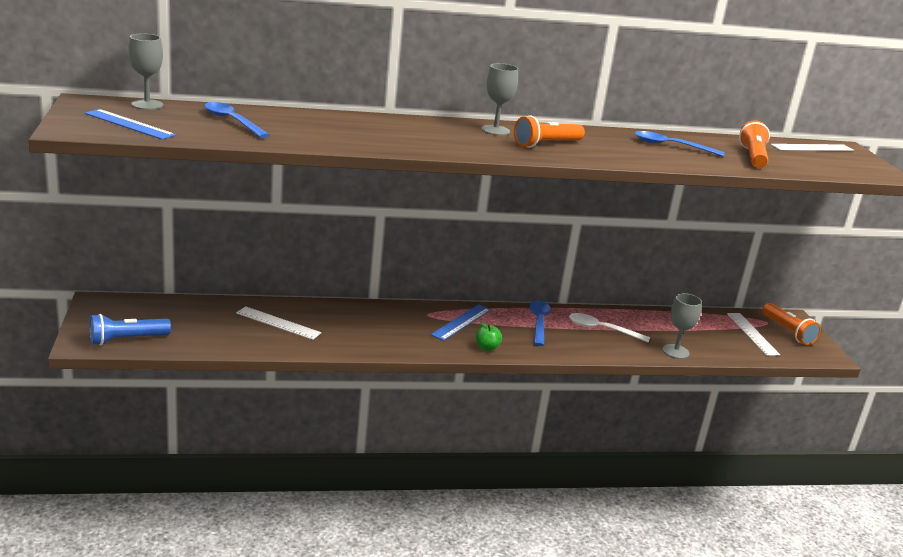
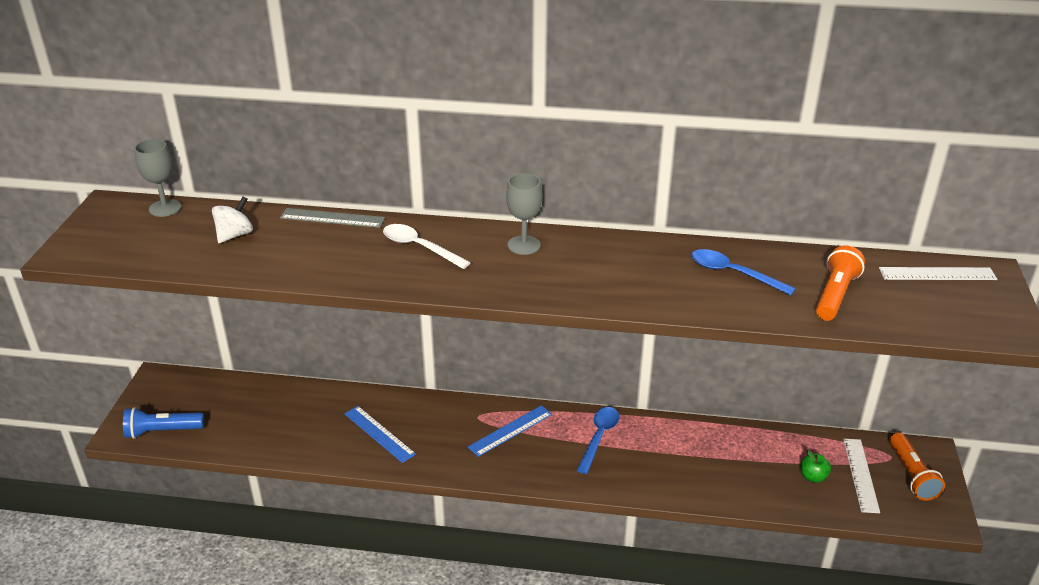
camera: 20 degrees right, 10 degrees up
(129, 124) = (128, 243): blue ruler -> blue ruler (379, 434)
(232, 121) = (235, 235): blue spoon -> white spinning top
(278, 323) = (316, 418): white ruler -> none
(315, 113) = (332, 218): none -> grey ruler
(487, 348) = (521, 471): green apple -> green apple (813, 477)
(546, 144) = (570, 271): orange flashlight -> none
(602, 329) = (670, 454): white spoon -> white spoon (419, 247)
(675, 351) = (745, 496): grey goblet -> none

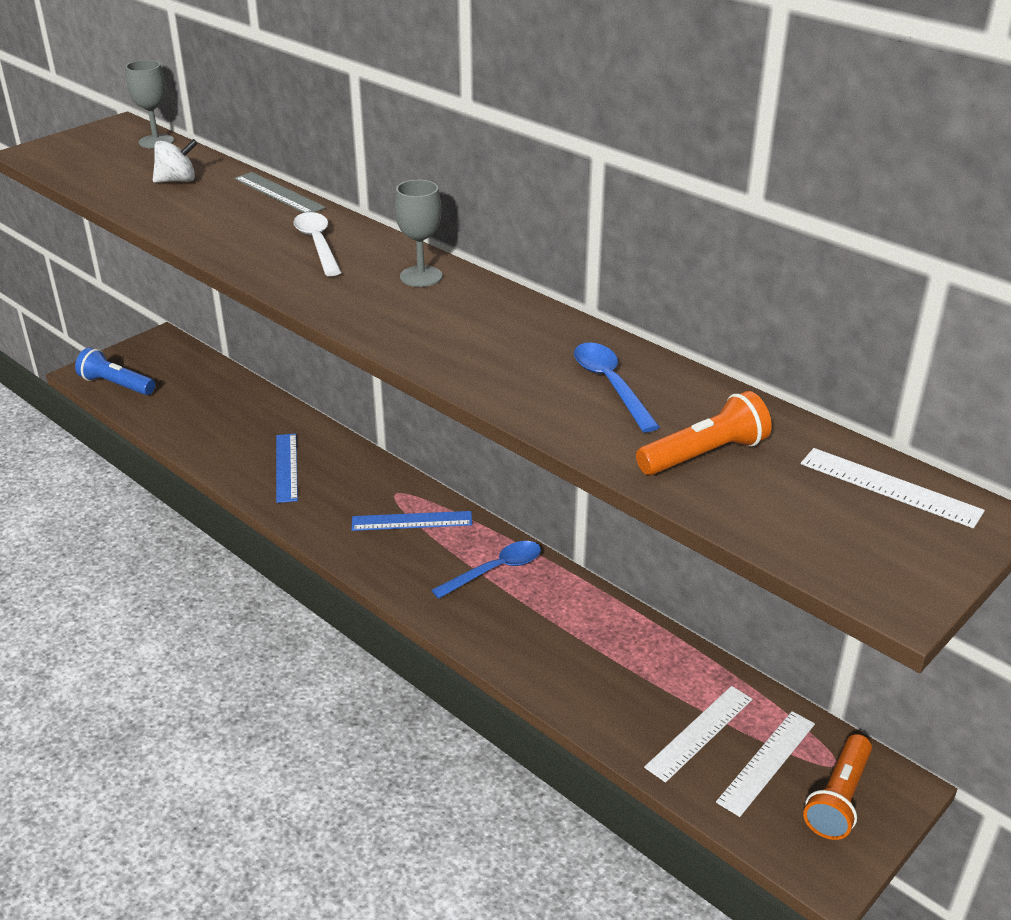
camera: 35 degrees right, 0 degrees up
(813, 477) = (699, 732): green apple -> white ruler

